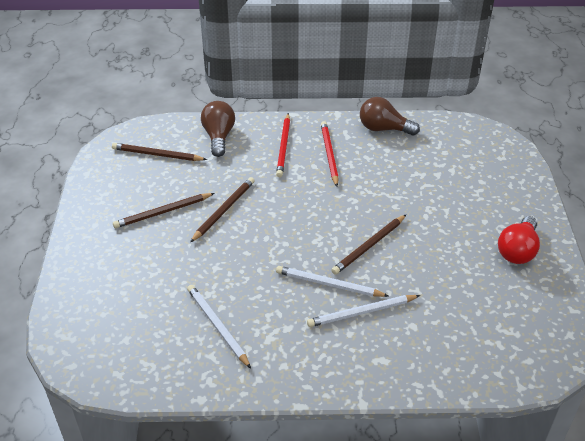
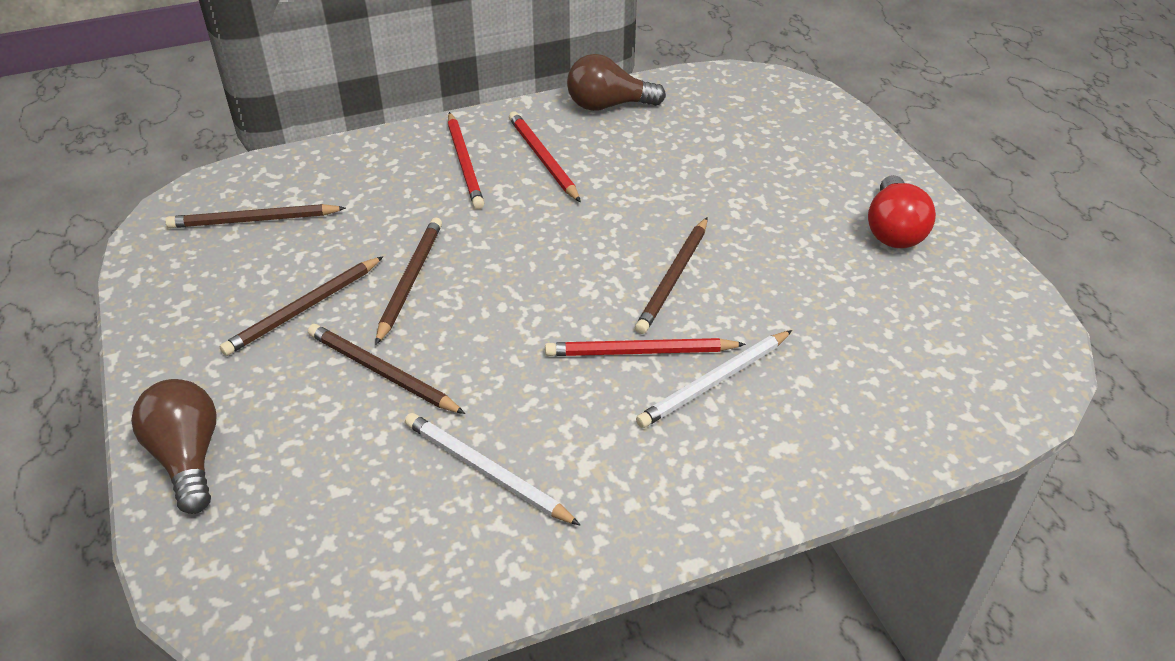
camera: 20 degrees left, 0 degrees up
(188, 258) = (382, 372): none -> brown pencil
(218, 137) = (349, 170): brown light bulb -> brown light bulb (188, 457)
(329, 284) = (640, 352): white pencil -> red pencil

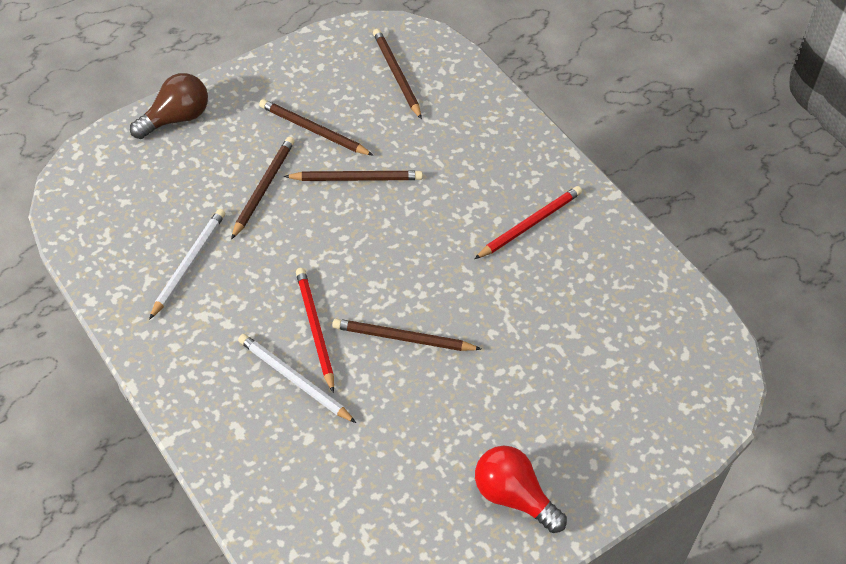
camera: 75 degrees right, 10 degrees up
(465, 163) = (506, 175): red pencil -> none
(608, 105) = (628, 254): brown light bulb -> none
(893, 230) = (513, 496): red light bulb -> red light bulb turned 45 degrees clockwise

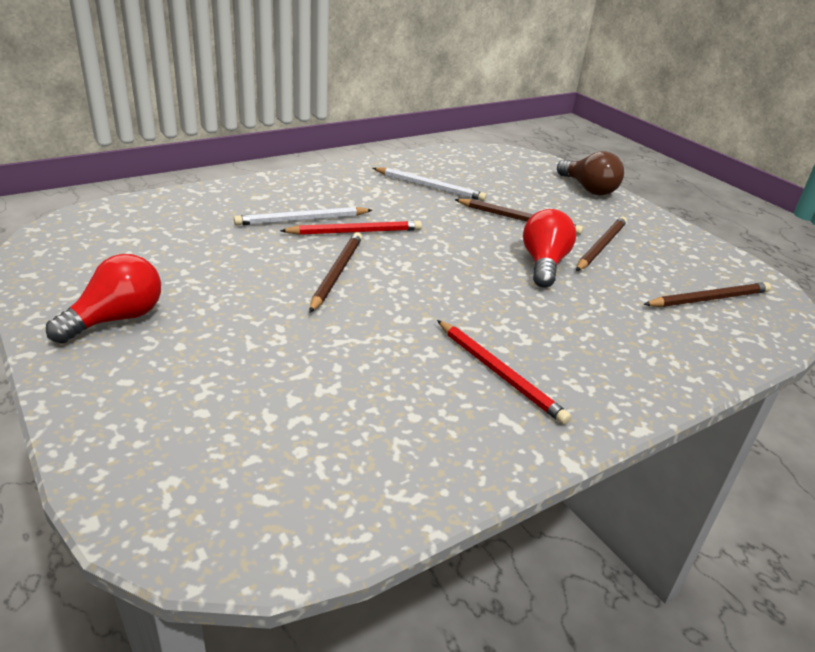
camera: 90 degrees right, 20 degrees down
(294, 379) = (302, 220): white pencil -> white pencil turned 150 degrees counterclockwise
(356, 178) = (543, 264): brown pencil -> red light bulb

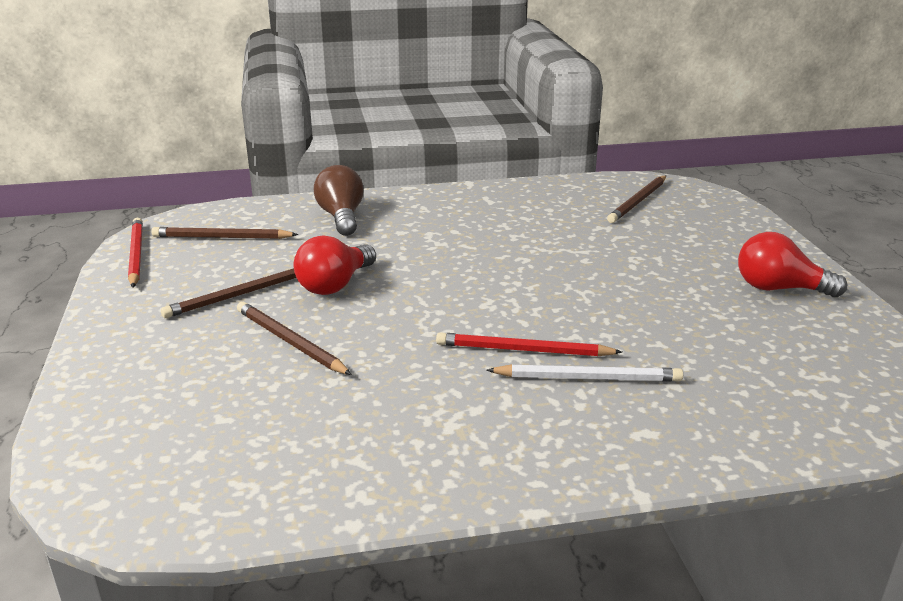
camera: 155 degrees left, 5 degrees down
(116, 319) = (779, 289): red light bulb -> red light bulb turned 45 degrees clockwise
(336, 273) = (566, 303): brown pencil -> brown pencil (638, 201)
(429, 187) = (358, 419): white pencil -> none
(499, 373) = (472, 219): red pencil -> red pencil (136, 255)
(588, 189) = (104, 382): brown light bulb -> brown light bulb (341, 217)

